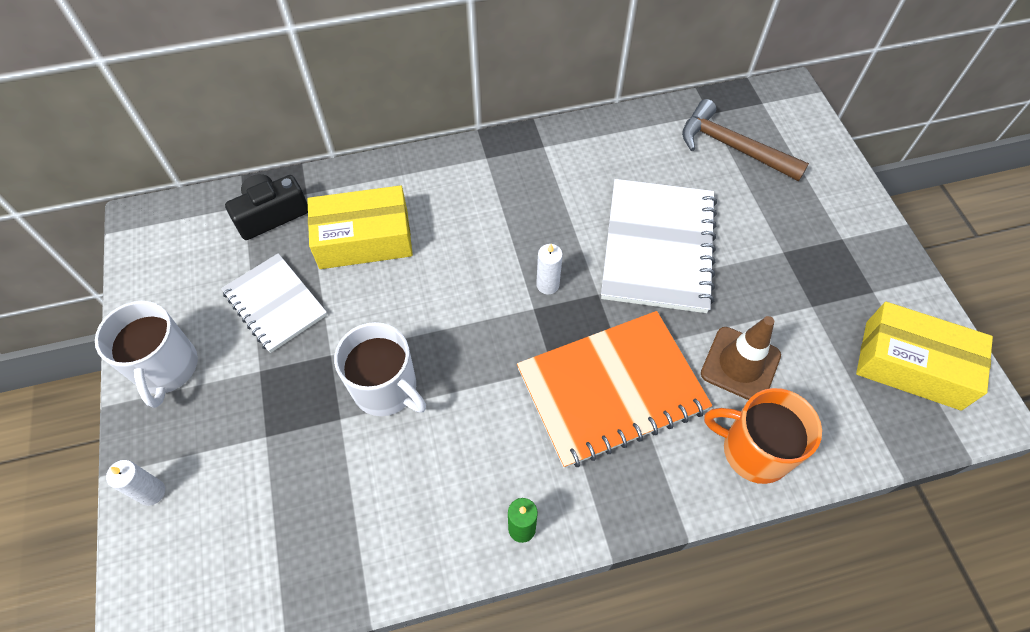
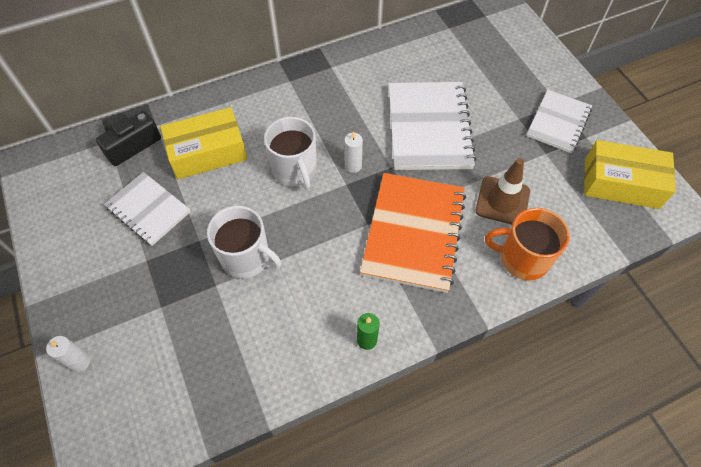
camera: 10 degrees left, 0 degrees up
(166, 368) = (72, 270): white mug -> white mug (295, 170)
(611, 390) = (414, 233): orange notebook -> orange notebook turned 45 degrees counterclockwise
(733, 147) = (470, 49): brown hammer -> none
(837, 265) = (558, 122): none -> white notebook

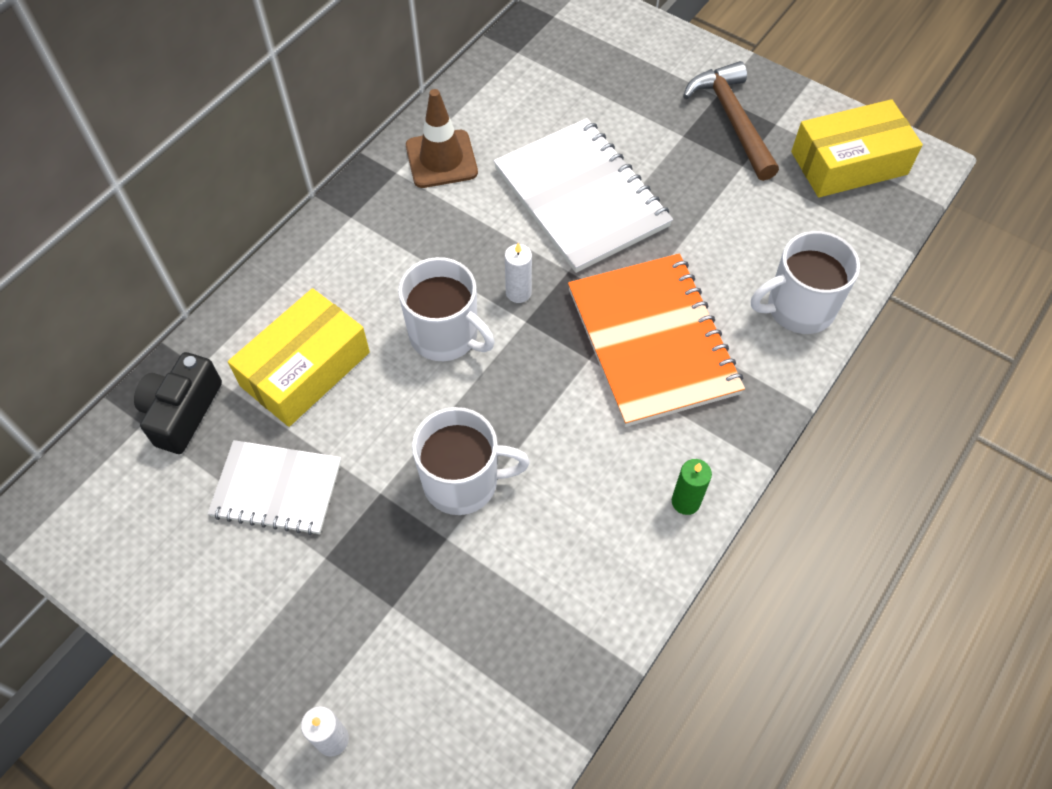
camera: 30 degrees left, 0 degrees up
(502, 201) = (731, 249): brown traffic cone -> brown traffic cone (441, 159)
(522, 258) = (798, 308): orange mug -> white mug
(558, 122) = (732, 120): white notebook -> brown hammer

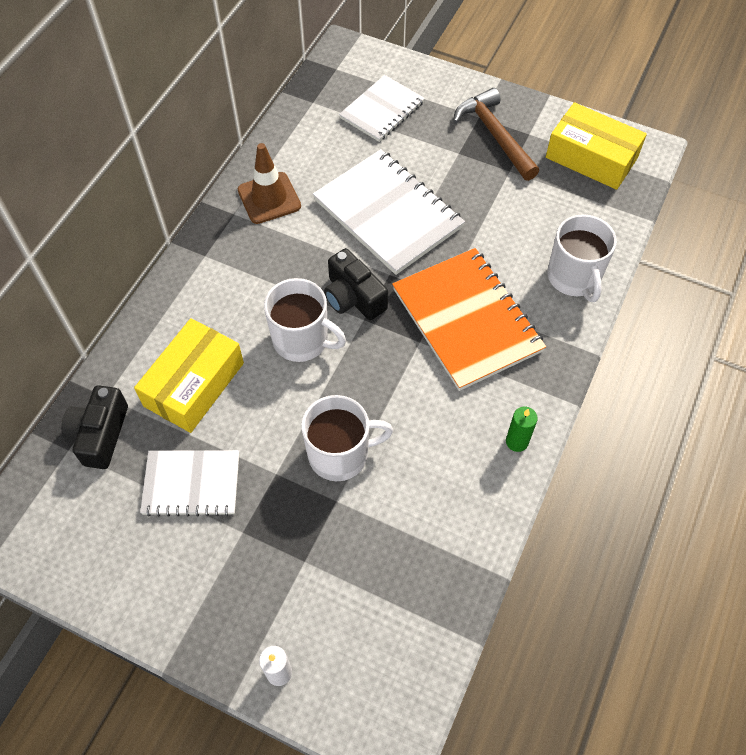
camera: 10 degrees left, 0 degrees up
(518, 292) = (353, 297): white candle -> black camera
(599, 72) = (382, 110): none -> white notebook
(798, 308) = (574, 278): white mug -> white mug turned 75 degrees counterclockwise
(849, 163) = (591, 157): yellow box -> yellow box turned 60 degrees clockwise

